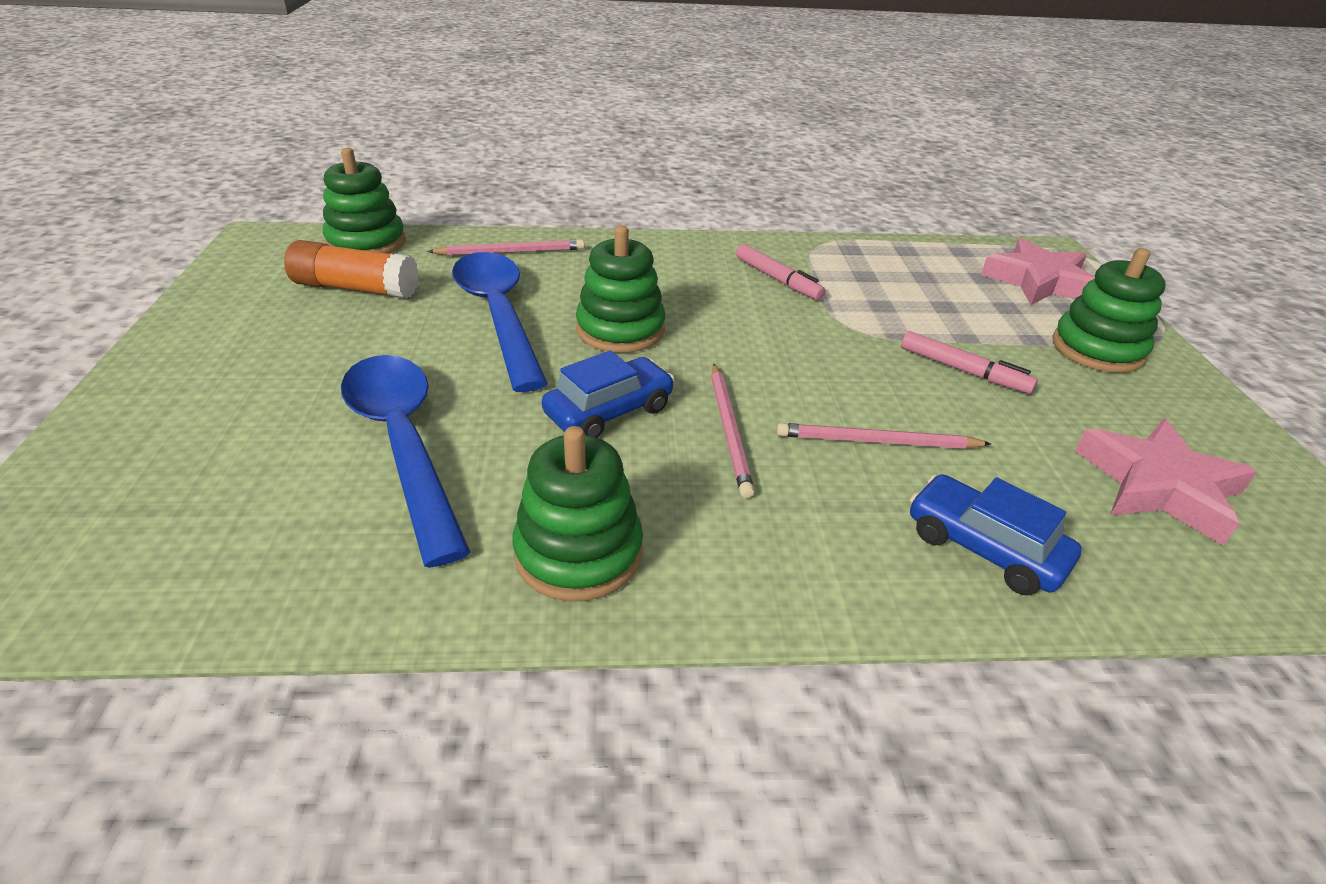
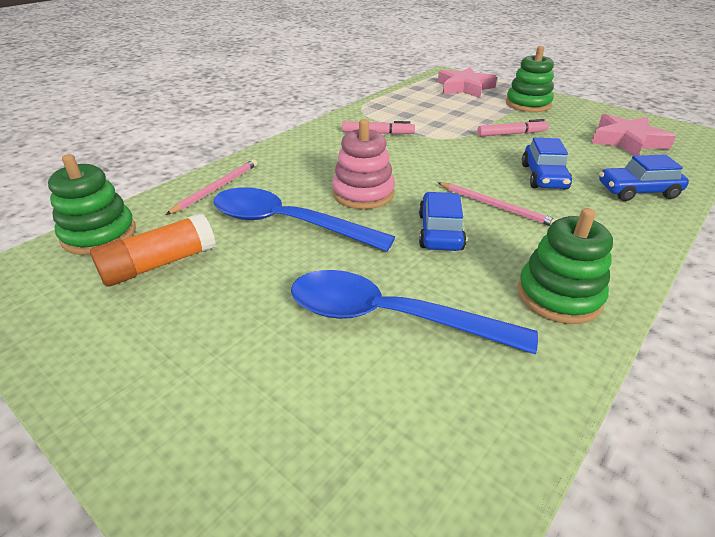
camera: 45 degrees left, 0 degrees up
(620, 330) = (363, 193): green stacking toy -> pink stacking toy
(877, 441) = (543, 177): pink pencil -> blue car

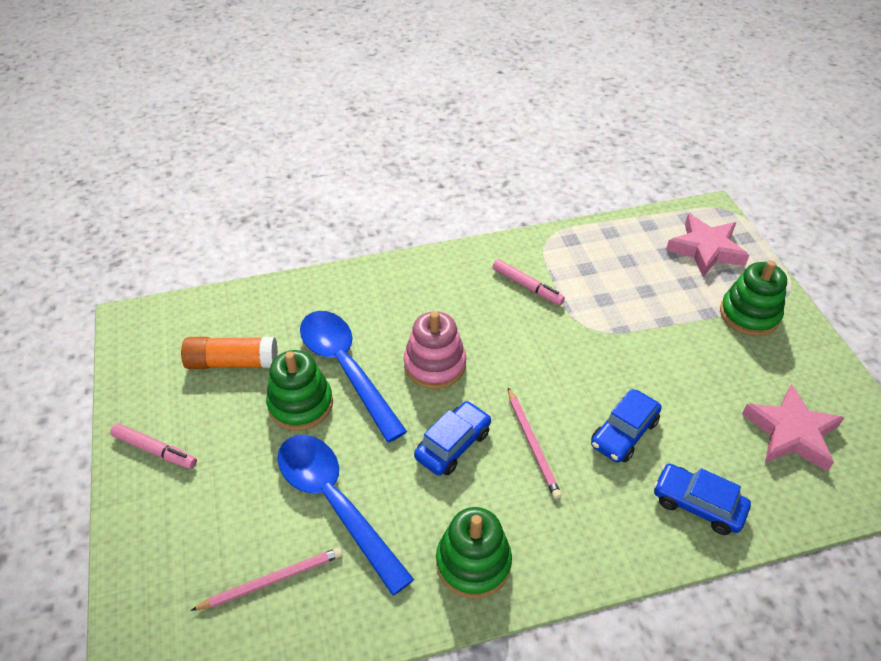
camera: 35 degrees right, 10 degrees up
(99, 234) = (215, 309): green stacking toy -> green stacking toy (300, 404)
(217, 188) = (327, 296): pink pencil -> pink pencil (272, 580)
(511, 134) = (667, 355): pink marker -> pink marker (155, 450)

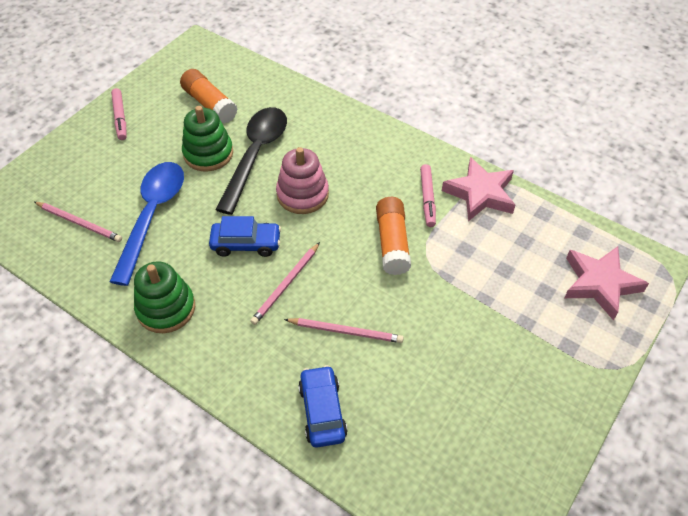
camera: 50 degrees right, 5 degrees up
(346, 369) = (255, 155): blue spoon -> black spoon
(553, 339) = (392, 243): none -> orange glue stick
(624, 433) = (346, 331): blue car -> pink pencil
(749, 314) = (556, 351): green stacking toy -> none
(791, 433) = (453, 442): pink star -> pink star (480, 193)

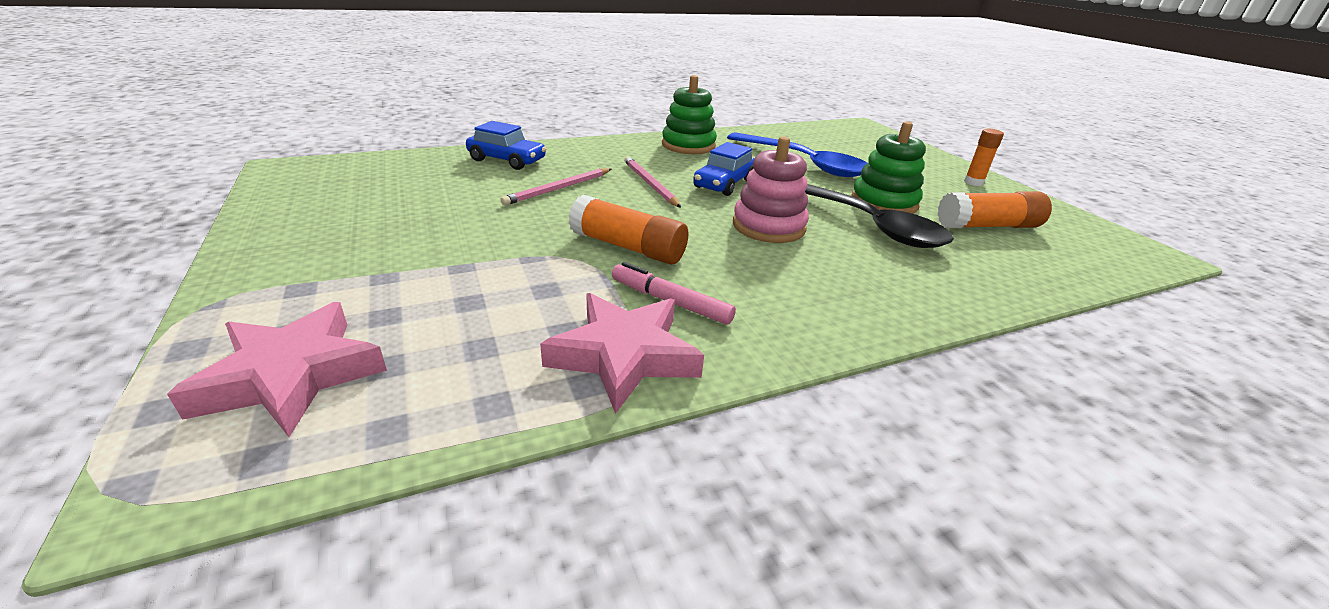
camera: 120 degrees right, 20 degrees down
(79, 223) = (819, 143): pink pencil -> none
(120, 118) = (973, 182): pink marker -> orange glue stick

